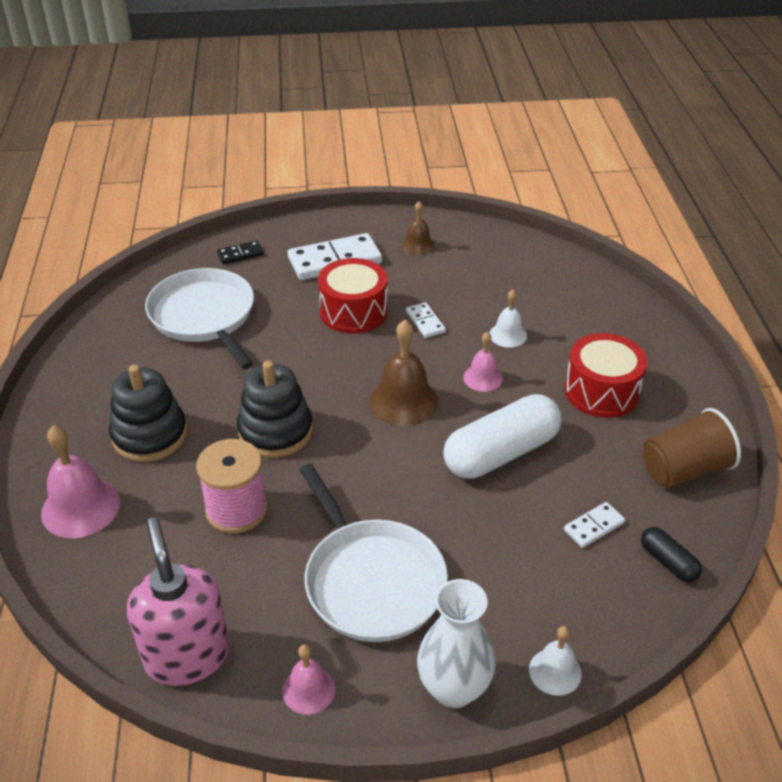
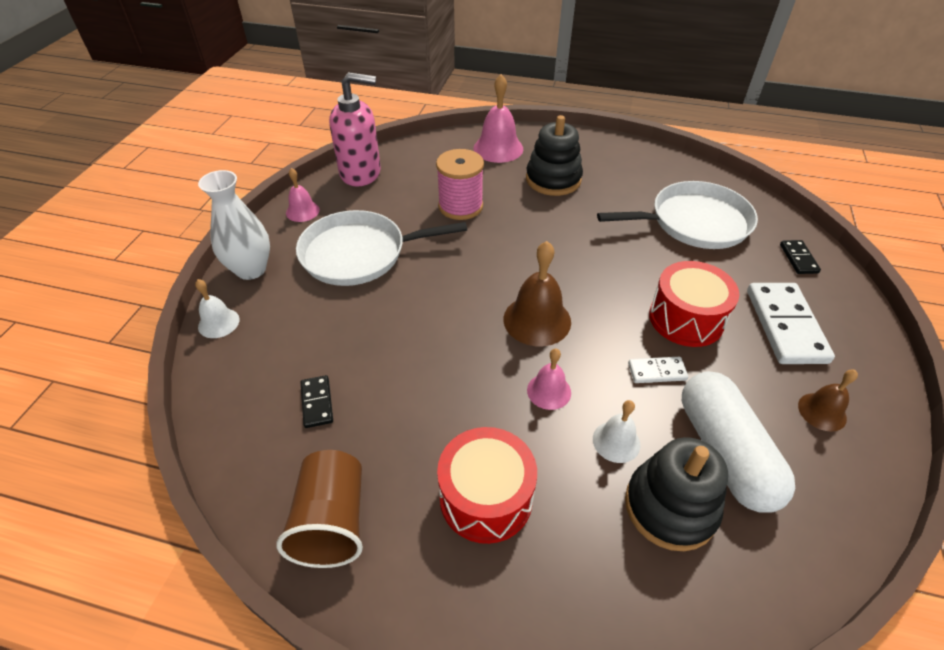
camera: 110 degrees right, 5 degrees up
(275, 431) = (531, 237): black stacking toy -> black stacking toy (670, 507)
(501, 453) = (438, 368): white capsule -> white capsule (724, 452)
(593, 526) = (317, 403): white domino -> black domino
(668, 562) = (244, 442): black capsule -> none

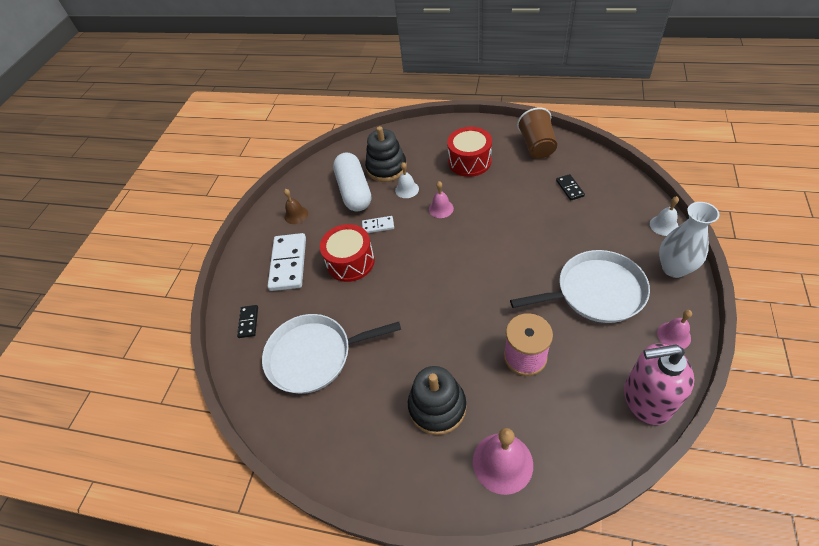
camera: 175 degrees left, 5 degrees up
(537, 320) = (449, 250): brown bell -> none

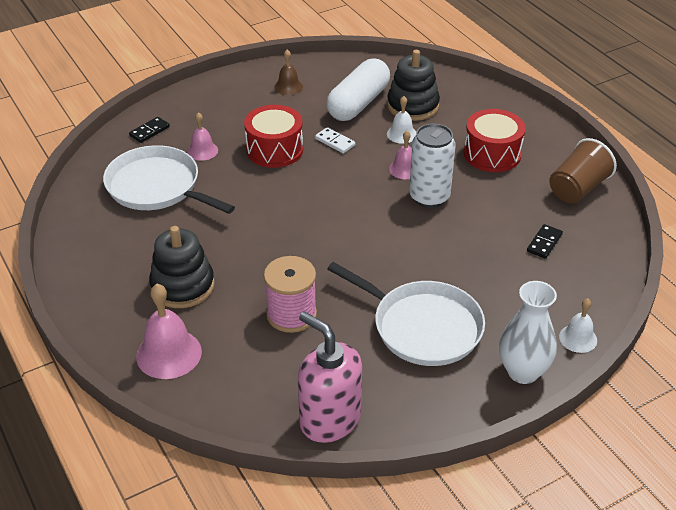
camera: 40 degrees right, 10 degrees down
(288, 263) = (231, 116): white domino -> none
(479, 213) = (429, 197): none -> white can
(674, 335) = (429, 408): pink bell -> pink bell (202, 151)

